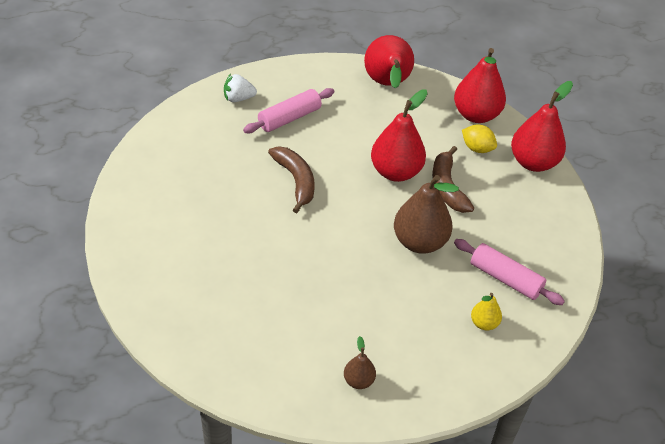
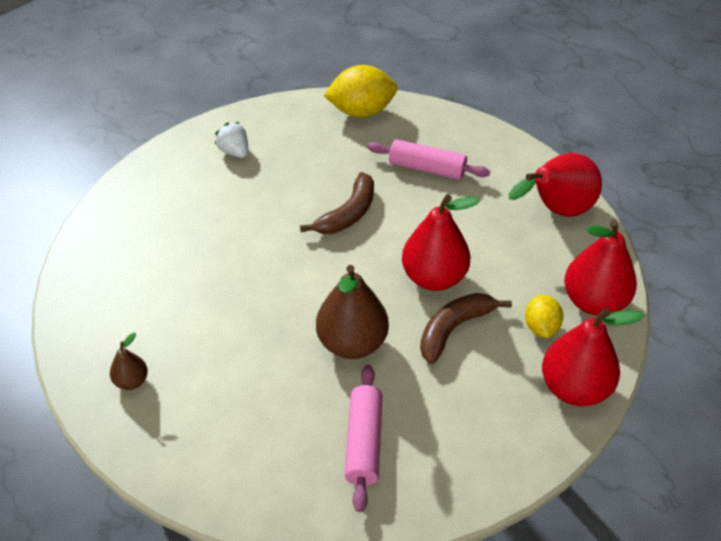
camera: 60 degrees right, 0 degrees up
(192, 117) = (361, 111): none -> yellow lemon
(238, 98) = (416, 125): white strawberry -> white strawberry (234, 152)
(484, 323) = (282, 451): yellow pear -> none

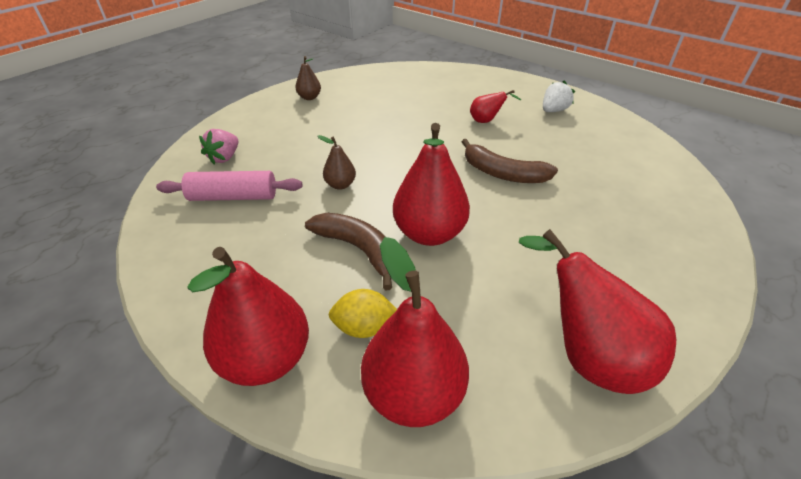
camera: 85 degrees right, 5 degrees down
(244, 208) = (486, 121): none -> red pear
(278, 466) = (224, 158): none -> pink strawberry
(352, 343) = (340, 185): brown pear -> brown pear, size x0.49
(361, 111) = (665, 173): yellow lemon -> none
(427, 168) = (601, 224): pink rolling pin -> none

